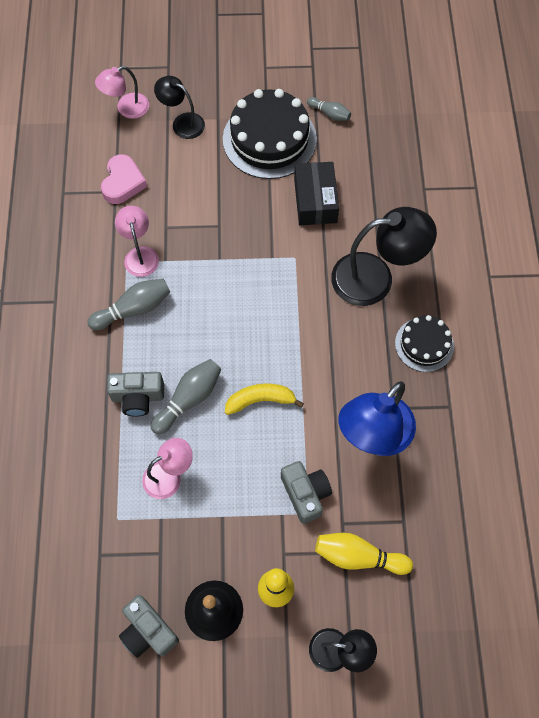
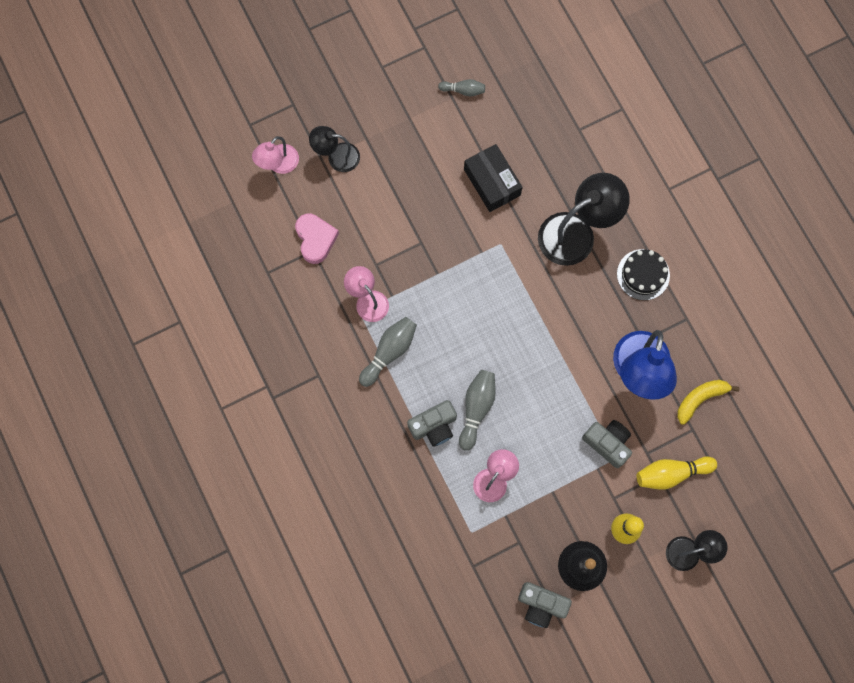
camera: 25 degrees left, 10 degrees up
(260, 400) = (534, 383): yellow banana -> yellow banana (700, 399)
(269, 139) = (422, 139): black cake -> none

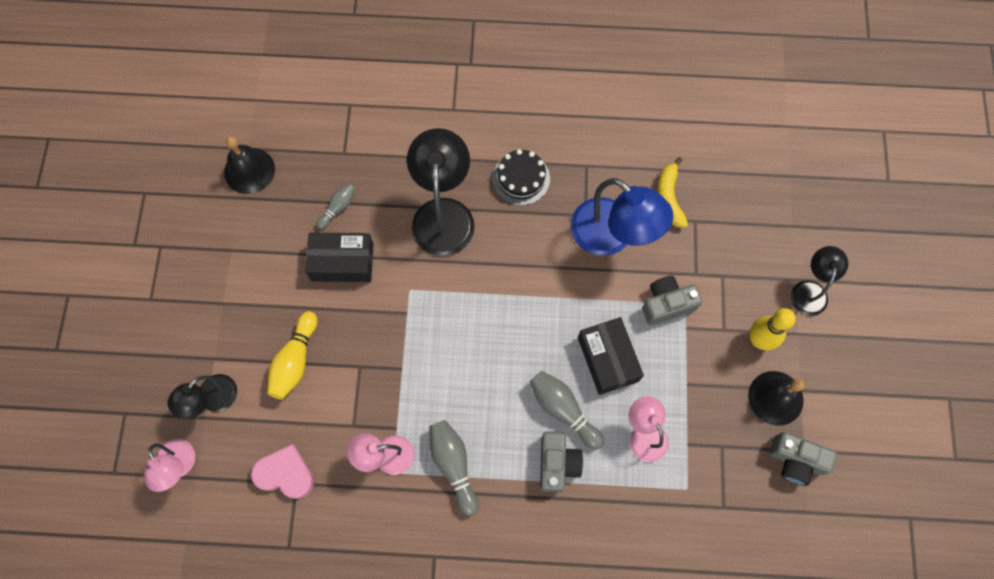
camera: 60 degrees left, 5 degrees down
(463, 90) = (231, 235): grey bowling pin -> grey bowling pin (338, 208)
(521, 70) = (249, 170): none -> black bell
(536, 421) = (608, 359): none -> black box
(541, 605) = (795, 460): grey camera -> grey camera turned 60 degrees clockwise
(671, 473) = (726, 264): yellow bowling pin -> yellow bowling pin (295, 361)

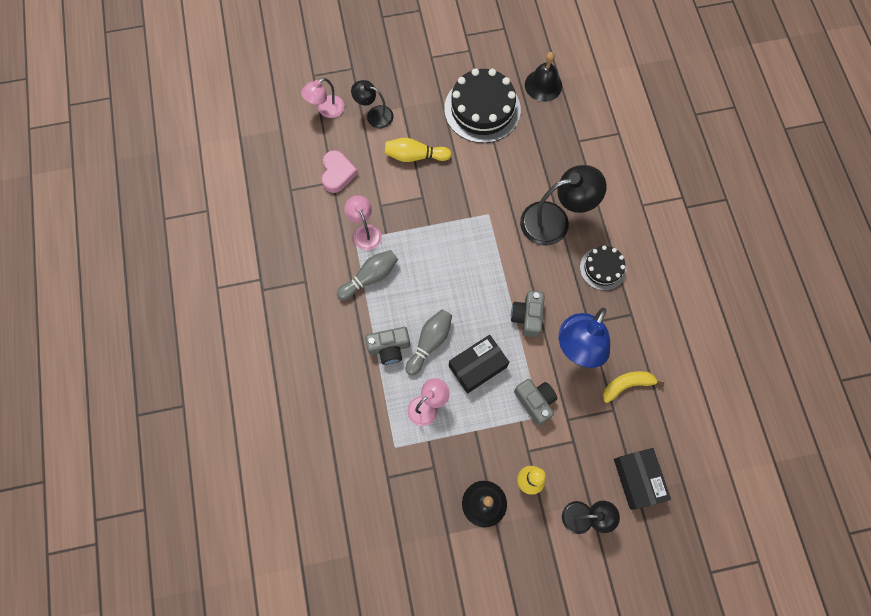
camera: 75 degrees right, 0 degrees up
(256, 255) = (482, 109): none -> black cake
(338, 208) = (535, 149): grey bowling pin -> none
(342, 262) = (495, 164): black box -> black box (638, 479)
(795, 460) = (438, 528): grey camera -> grey camera (527, 317)

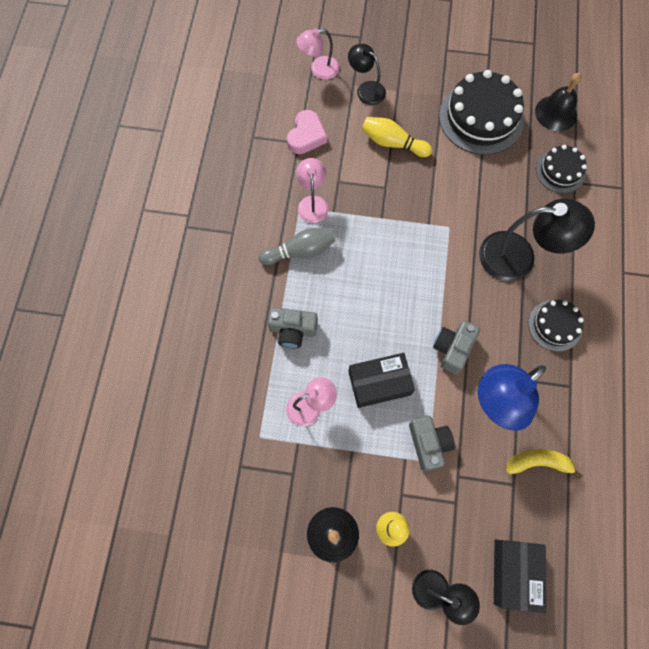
camera: 20 degrees right, 0 degrees up
(430, 343) = (337, 340): grey bowling pin -> none
(563, 135) = (560, 171): none -> black cake

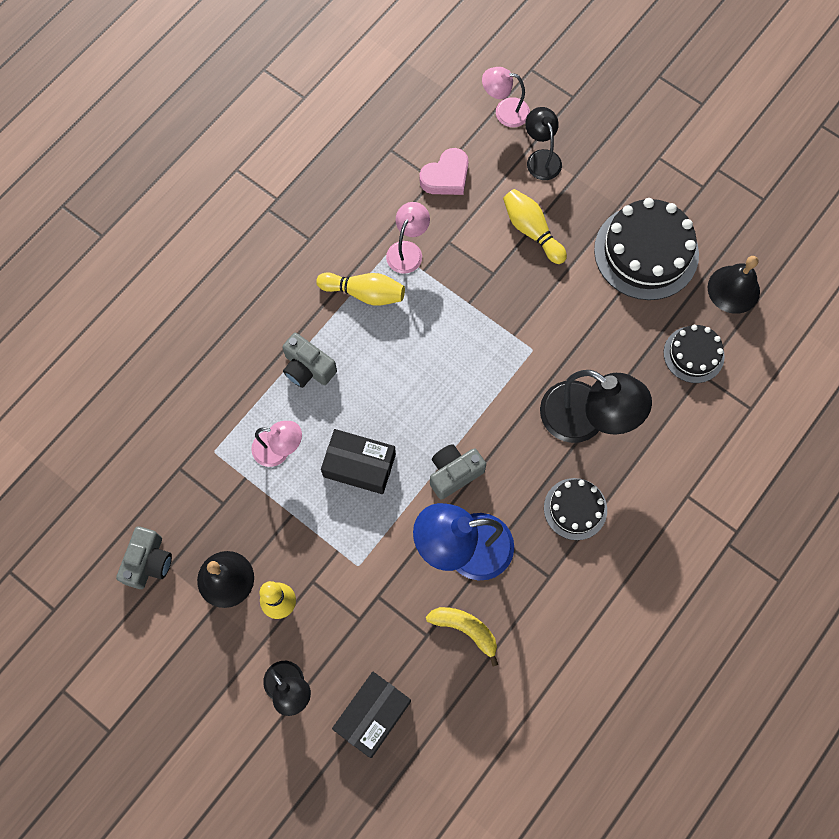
camera: 30 degrees right, 0 degrees up
(300, 251) = (364, 293): grey bowling pin -> yellow bowling pin
(428, 443) = (369, 550): grey camera -> grey camera (148, 562)

